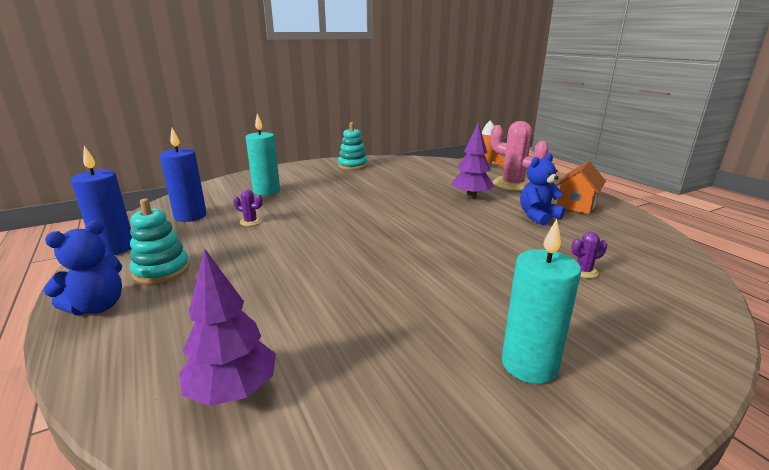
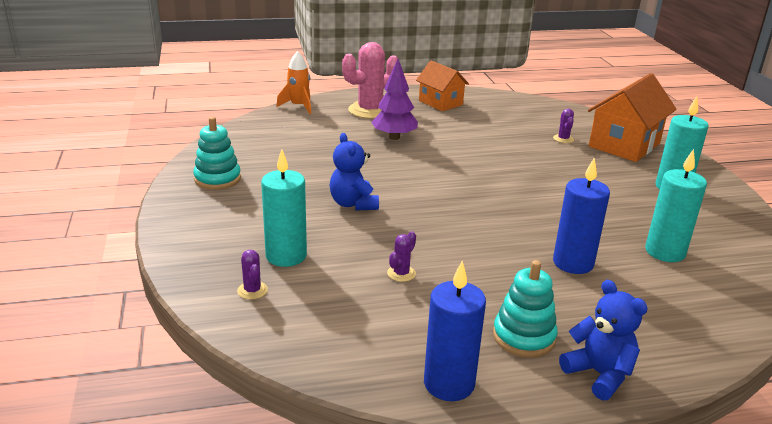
camera: 75 degrees left, 5 degrees up
(190, 216) = (355, 323): blue candle -> blue candle (573, 263)
(227, 190) = (252, 290): none -> purple cactus
(233, 391) = (711, 291): purple tree -> none
(324, 351) = (665, 252): none -> turquoise candle
(538, 217) = (459, 124): blue teddy bear -> blue teddy bear (353, 204)
(633, 318) = (624, 145): none -> orange house

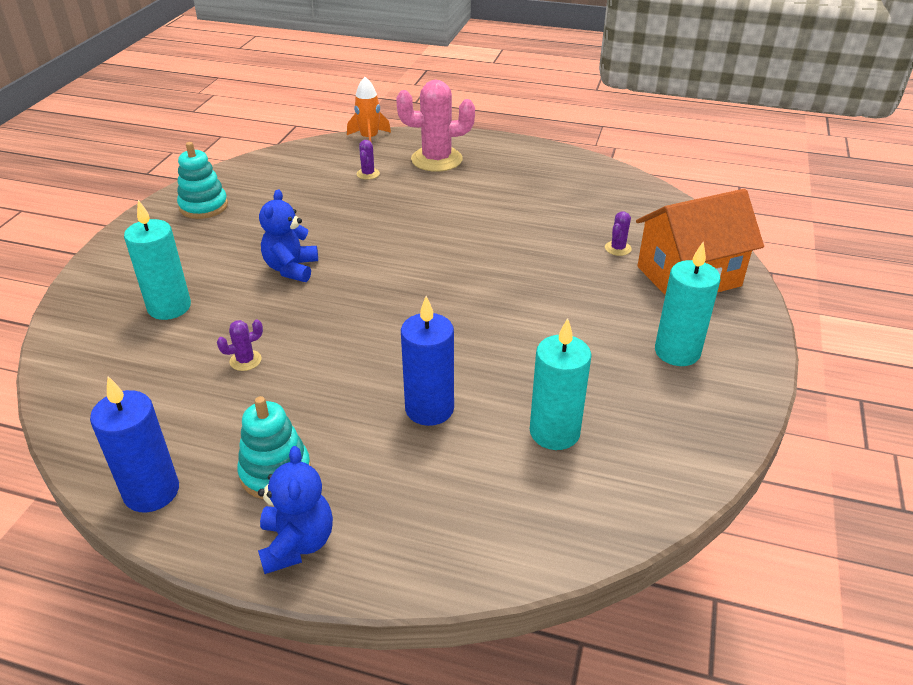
camera: 30 degrees right, 10 degrees up
(252, 290) = (104, 334): purple cactus -> purple cactus (368, 174)
(394, 137) = (423, 199): purple tree -> none
(440, 103) = (527, 166): orange house -> none

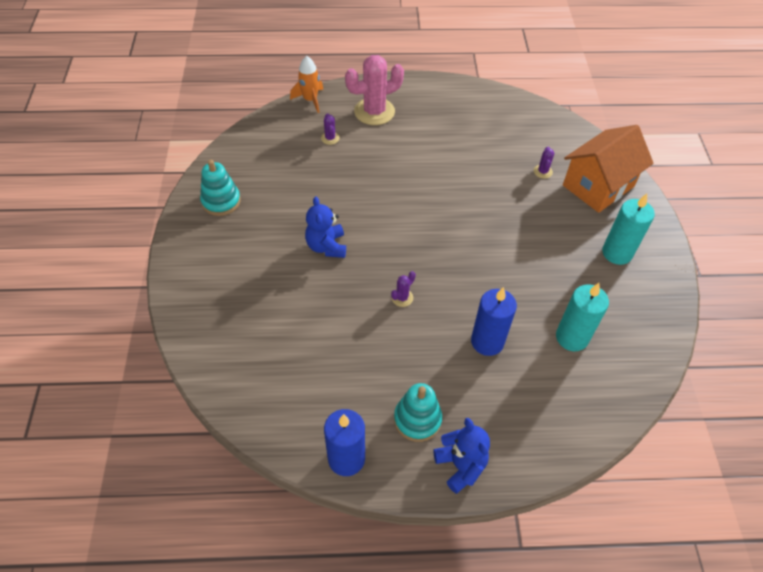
camera: 20 degrees left, 15 degrees up
(169, 307) = (258, 305): turquoise candle -> none
(245, 360) = (343, 337): purple cactus -> purple cactus (402, 298)

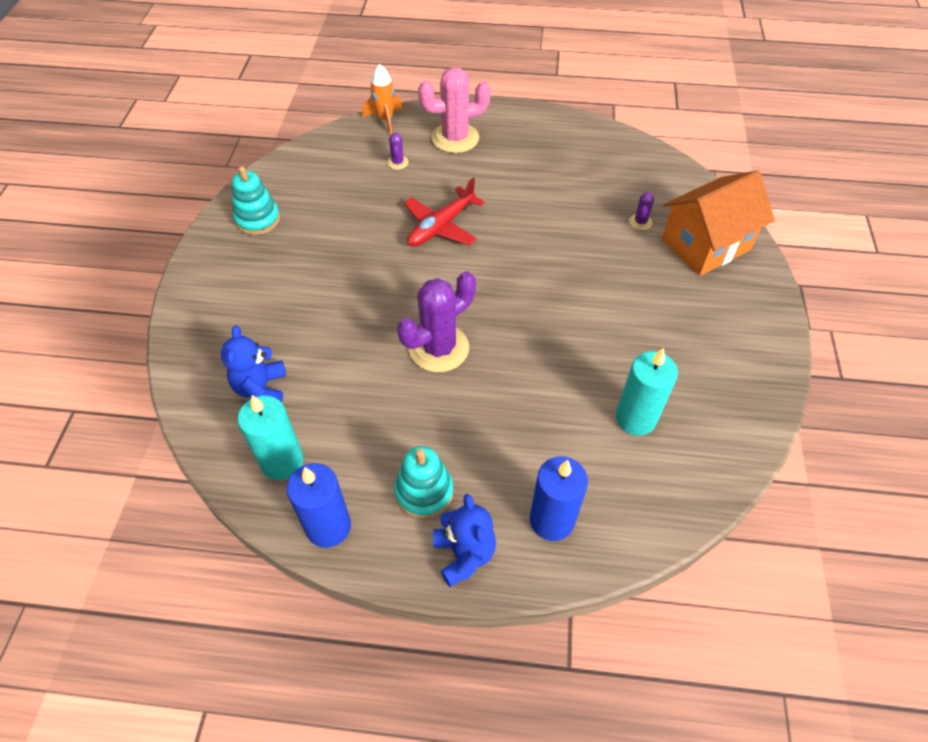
camera: 10 degrees right, 0 degrees up
(326, 246) = (364, 281): blue teddy bear -> blue teddy bear (261, 388)
(380, 192) = (441, 226): none -> red plane
(402, 298) = (439, 348): purple cactus -> purple cactus, size x2.29
(487, 342) = (529, 411): blue candle -> blue candle (551, 520)
(617, 253) = (713, 325): turquoise candle -> turquoise candle (282, 461)

